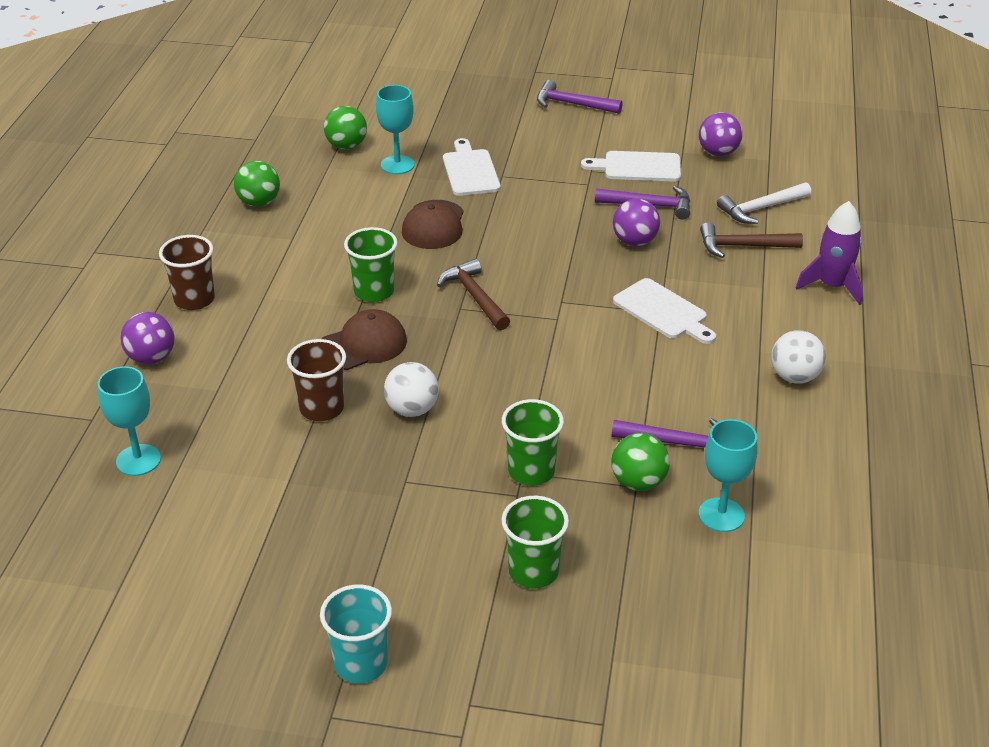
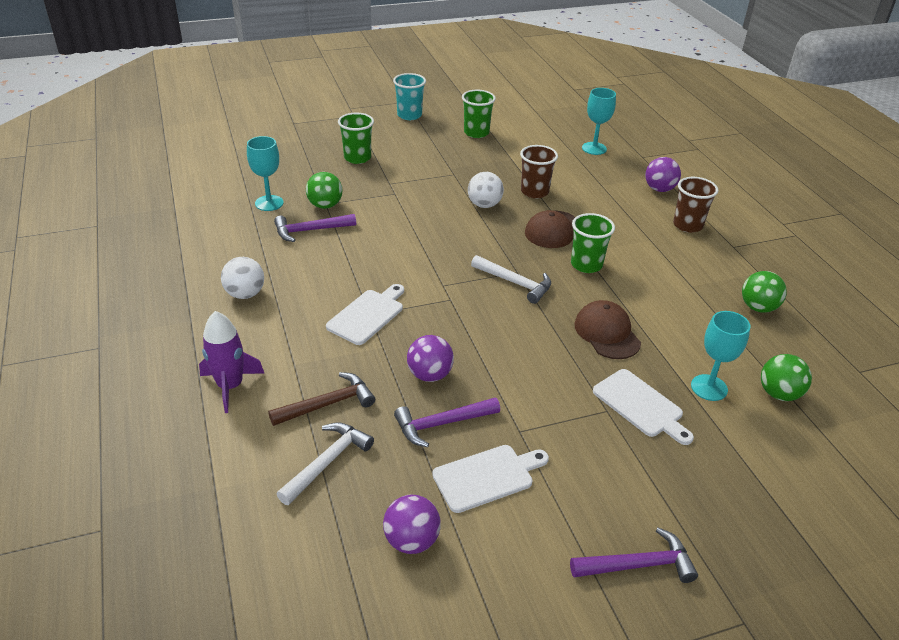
camera: 150 degrees right, 0 degrees up
(474, 296) = (515, 283): brown hammer -> white hammer
(531, 471) = (390, 195): green cup -> green cup (476, 133)
(663, 311) = (367, 315): white cutting board -> white cutting board turned 105 degrees clockwise

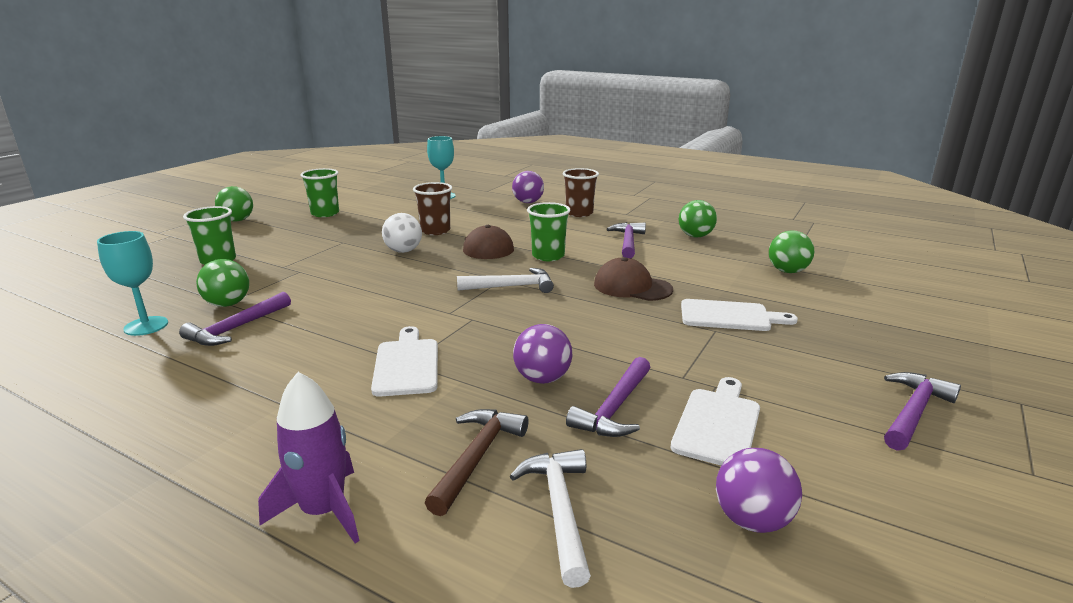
camera: 40 degrees left, 15 degrees down
(245, 294) = (220, 413): white ball -> none
(409, 115) = (237, 220): turquoise cup -> green ball
(679, 283) = (628, 242): none -> purple hammer
(709, 387) = (748, 286): turquoise goblet -> none

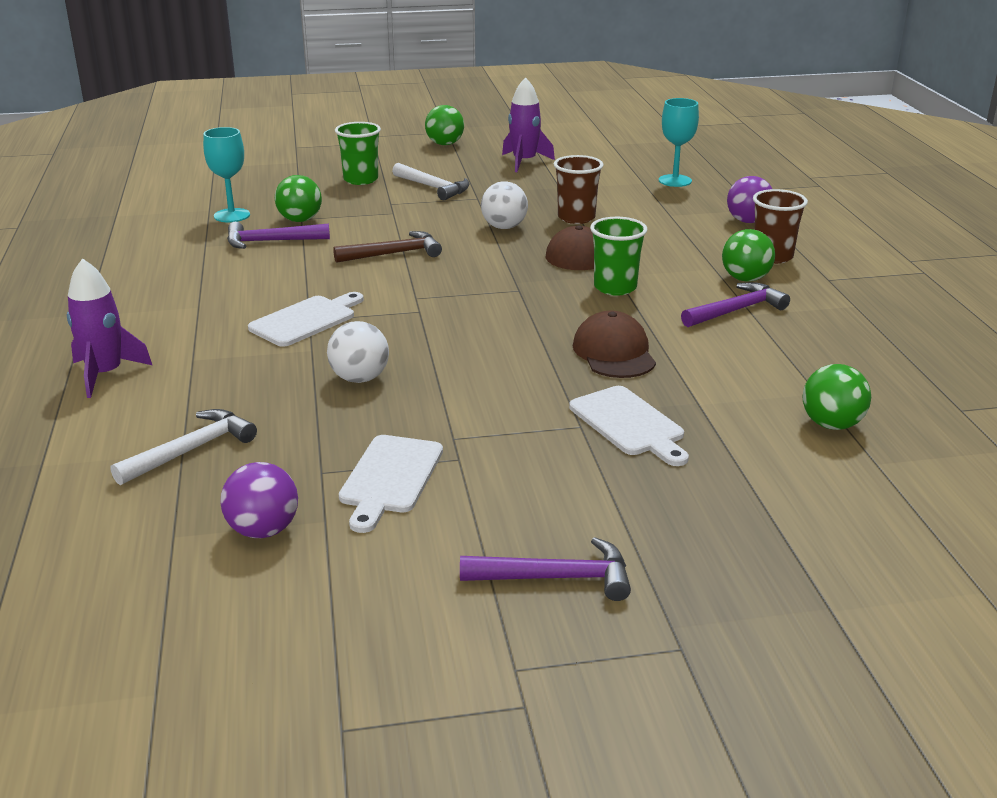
camera: 50 degrees right, 5 degrees up
(325, 213) = (524, 162): green cup -> purple rocket
(477, 457) = (217, 397): brown hammer -> brown hammer (394, 254)
(511, 286) = (511, 300): white hammer -> white hammer (433, 187)
(542, 378) = (360, 378): purple ball -> white ball
(614, 408) = (353, 425): purple hammer -> none
(695, 236) = (838, 339): green ball -> green ball (745, 279)
(718, 424) = (390, 478): white cutting board -> white cutting board turned 120 degrees clockwise

